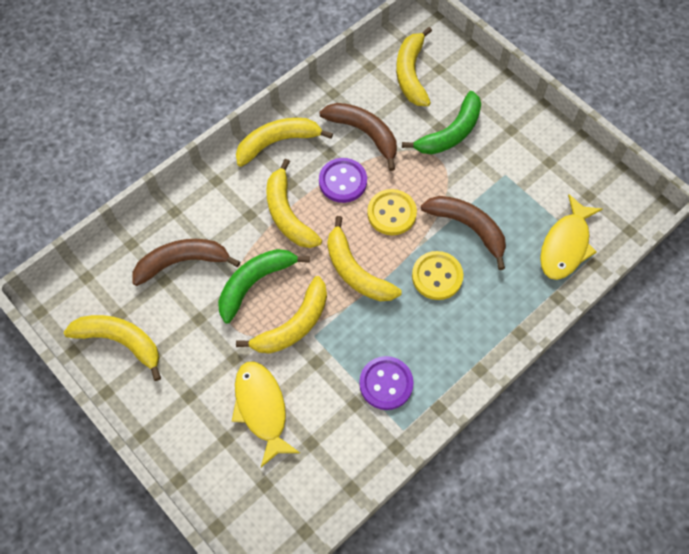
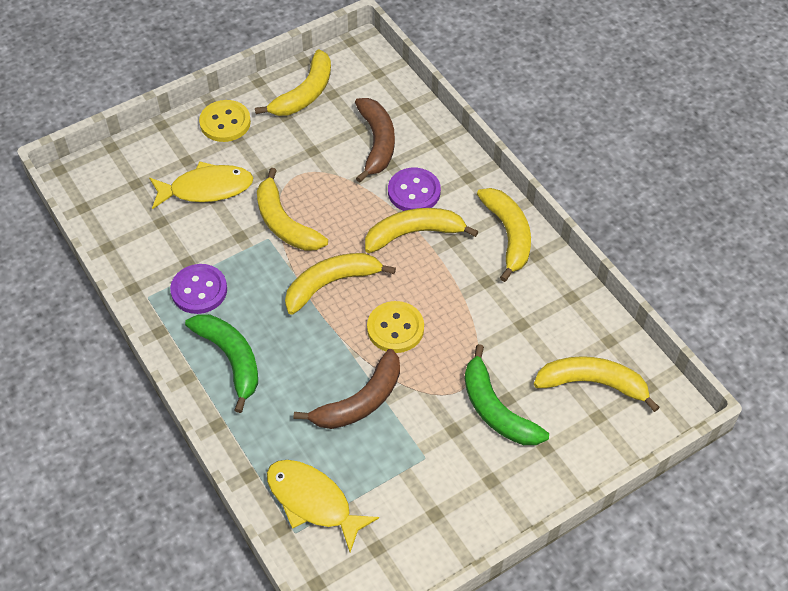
camera: 100 degrees right, 10 degrees down
(255, 283) = (339, 197): green banana -> green banana (231, 359)
(343, 181) = (446, 288): purple button -> purple button (414, 192)
(364, 133) = (508, 319): brown banana -> none
(437, 276) = (306, 358): yellow button -> yellow button (225, 122)

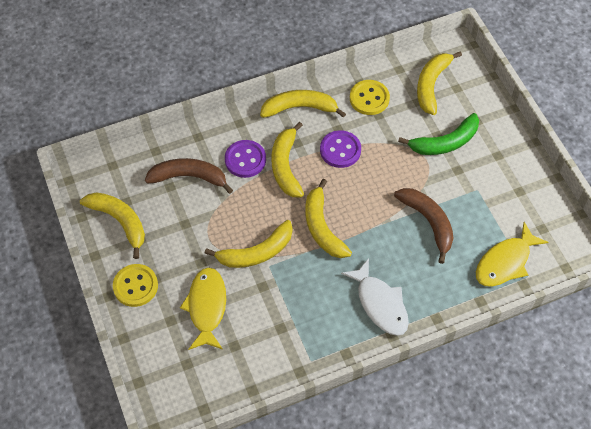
camera: 80 degrees left, 5 degrees up
(199, 290) = (311, 321): purple button -> purple button (340, 150)
(231, 359) = (380, 303): green banana -> white fish
(395, 328) = (369, 191): yellow button -> yellow button (369, 98)

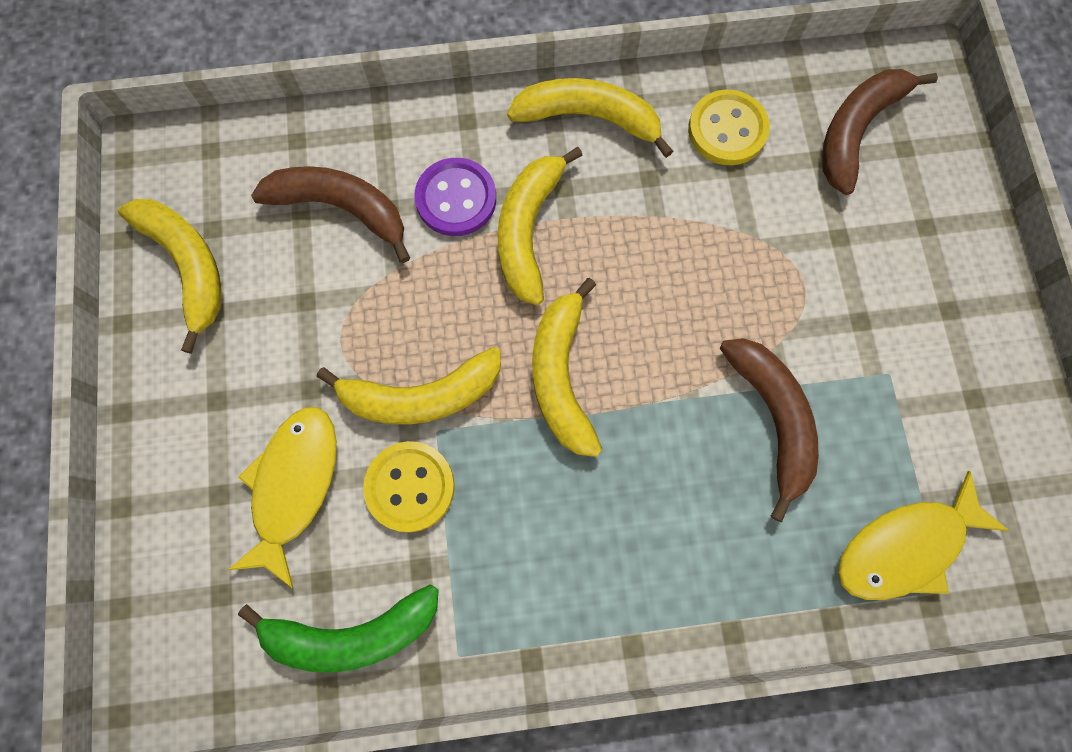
camera: 15 degrees right, 15 degrees up
(135, 286) = (176, 406): yellow button -> yellow button (410, 487)
(340, 150) = (641, 223): purple button -> none
(380, 303) = (629, 570): white fish -> none
(431, 85) = (856, 131): yellow banana -> brown banana
(445, 142) = (851, 257): green banana -> green banana (352, 633)

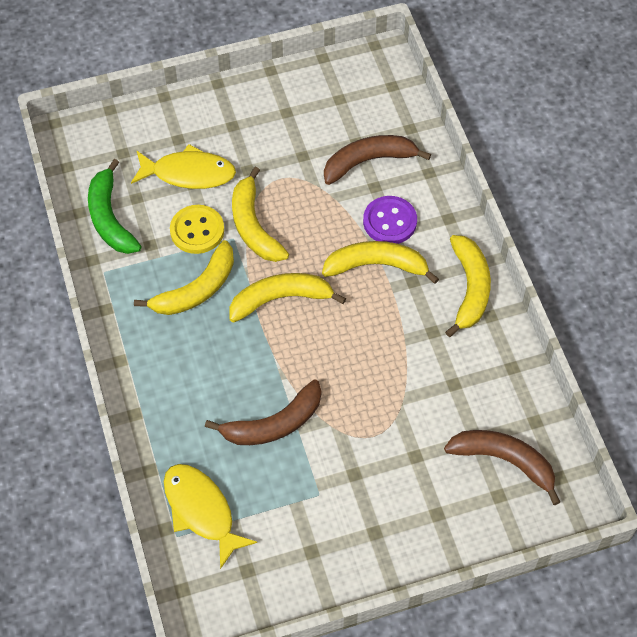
camera: 80 degrees right, 15 degrees down
(188, 266) = (312, 93): yellow banana -> yellow banana (196, 289)
(341, 208) = (368, 161): brown banana -> brown banana turned 120 degrees counterclockwise
(727, 130) = (483, 375): yellow button -> none

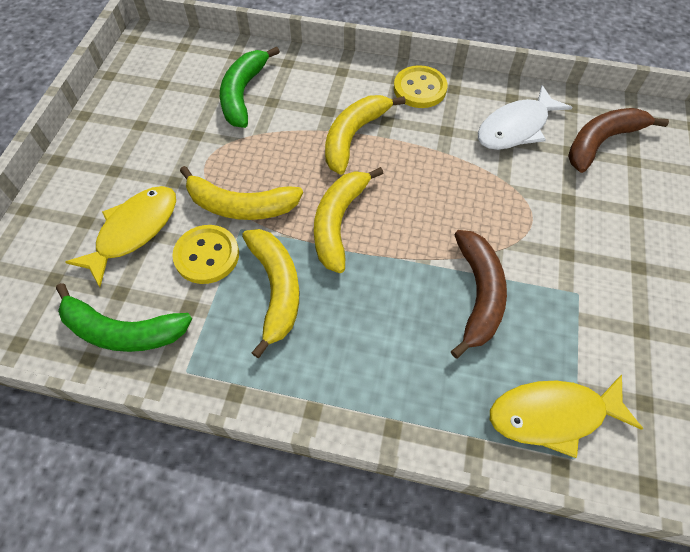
camera: 60 degrees left, 0 degrees up
(368, 161) = (243, 94): brown banana -> green banana
(390, 221) = (315, 108): purple button -> none
(470, 288) = (419, 89): yellow banana -> yellow button
(474, 385) = (516, 128): none -> white fish

